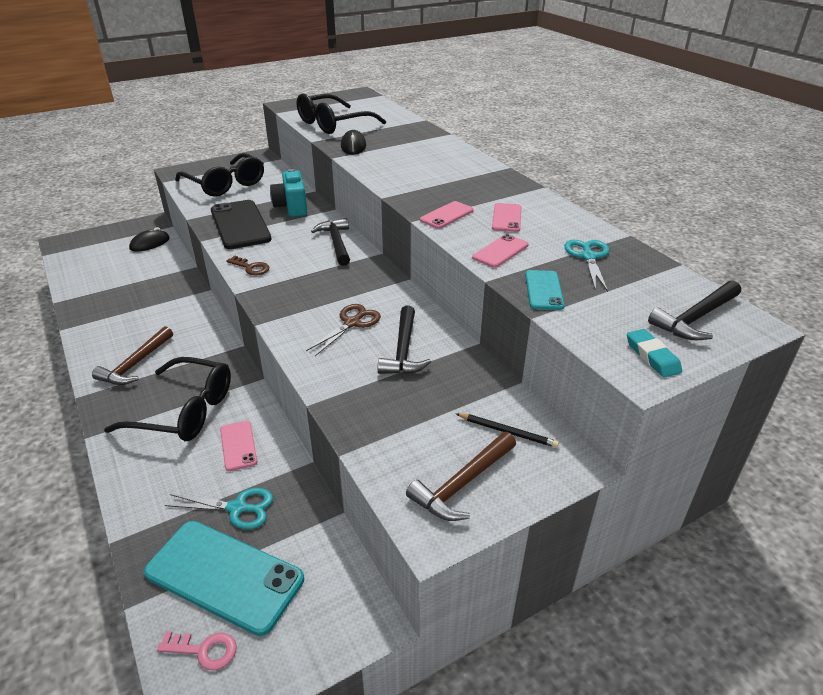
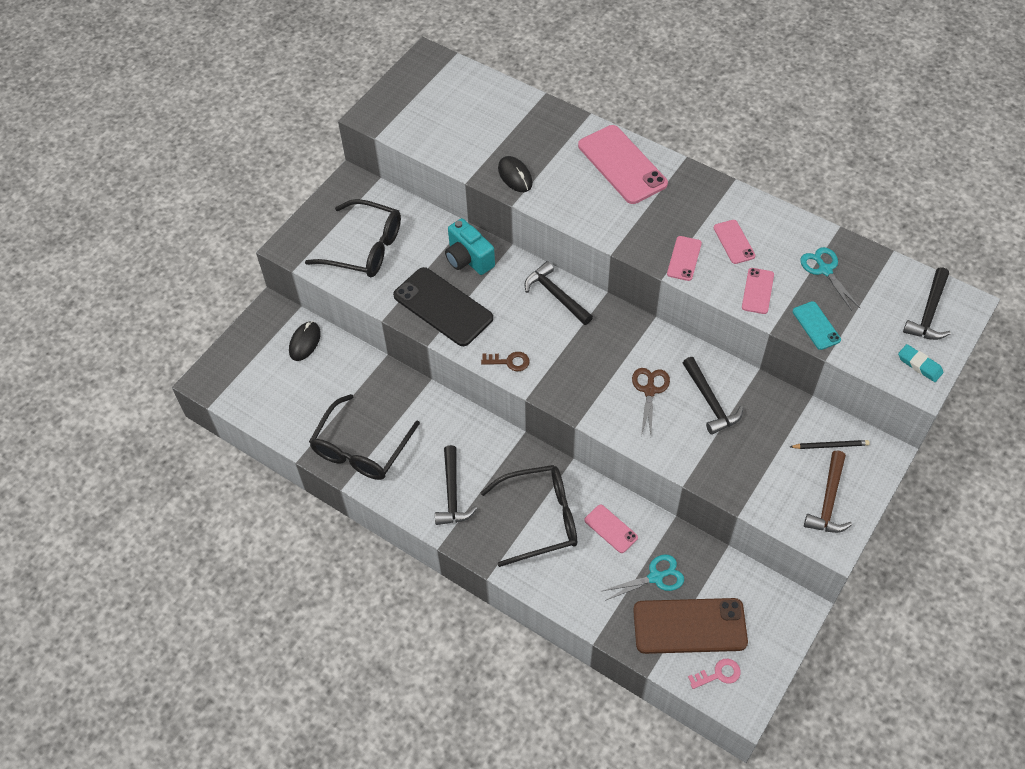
camera: 25 degrees left, 20 degrees up
(136, 364) = (452, 493): brown hammer -> black hammer
(224, 575) = (689, 626): turquoise phone -> brown phone
(333, 124) = (457, 139): black glasses -> black glasses (361, 449)
(448, 159) = (622, 164): none -> pink phone

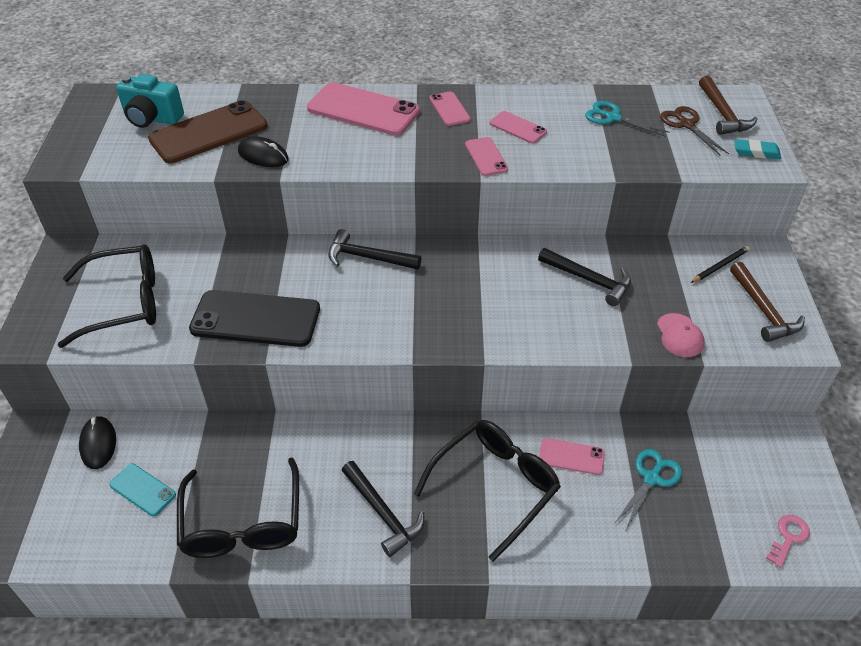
camera: 35 degrees left, 10 degrees down
(468, 259) = (251, 264): turquoise camera -> turquoise camera (152, 118)
(509, 362) = (367, 337): brown key -> none
(649, 390) = (527, 297): brown scissors -> brown scissors (686, 124)
(689, 626) = (722, 506): brown phone -> brown phone (208, 132)
(740, 484) = (679, 335): none -> pink cap
(757, 291) = (573, 155): pink phone -> pink phone (449, 109)
(816, 325) = (648, 159): turquoise phone -> turquoise phone (142, 489)
(929, 312) = (722, 114): black hammer -> brown hammer

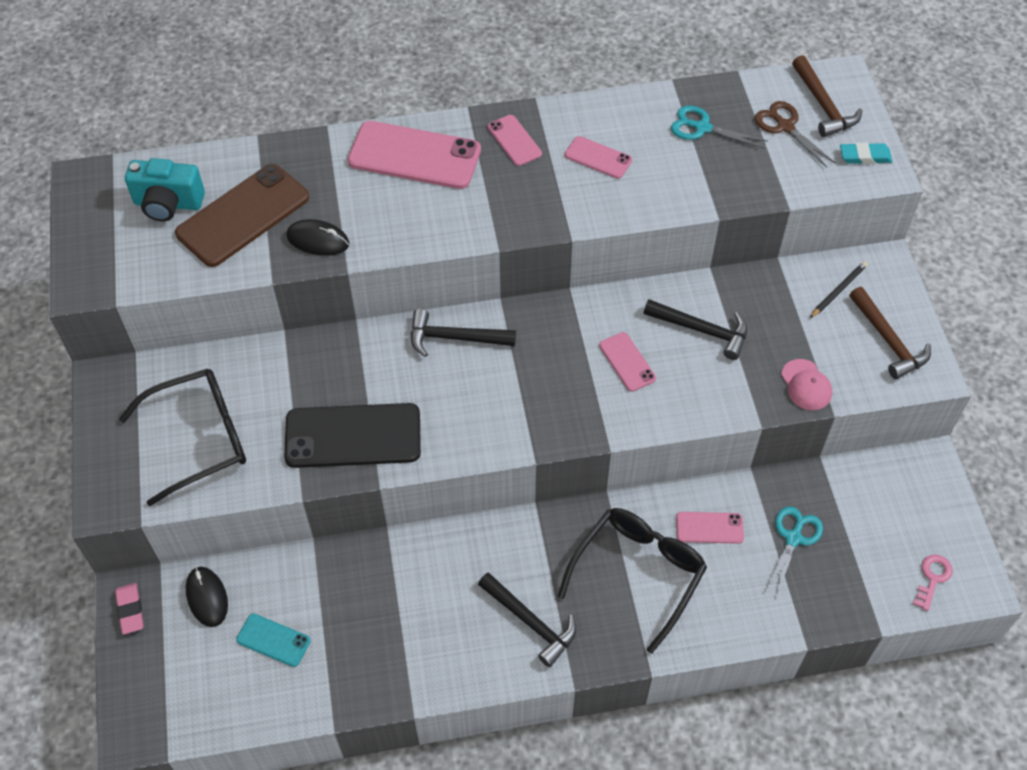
camera: 10 degrees left, 10 degrees up
(29, 443) = (130, 610): none -> pink eraser
(243, 523) = (390, 658): black glasses -> none
(486, 157) = (571, 205): pink phone -> pink phone (627, 362)

